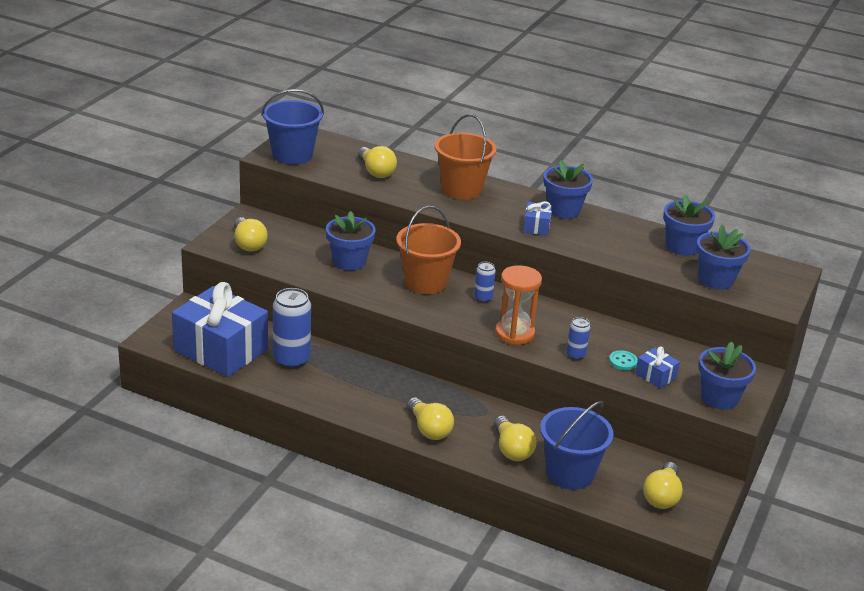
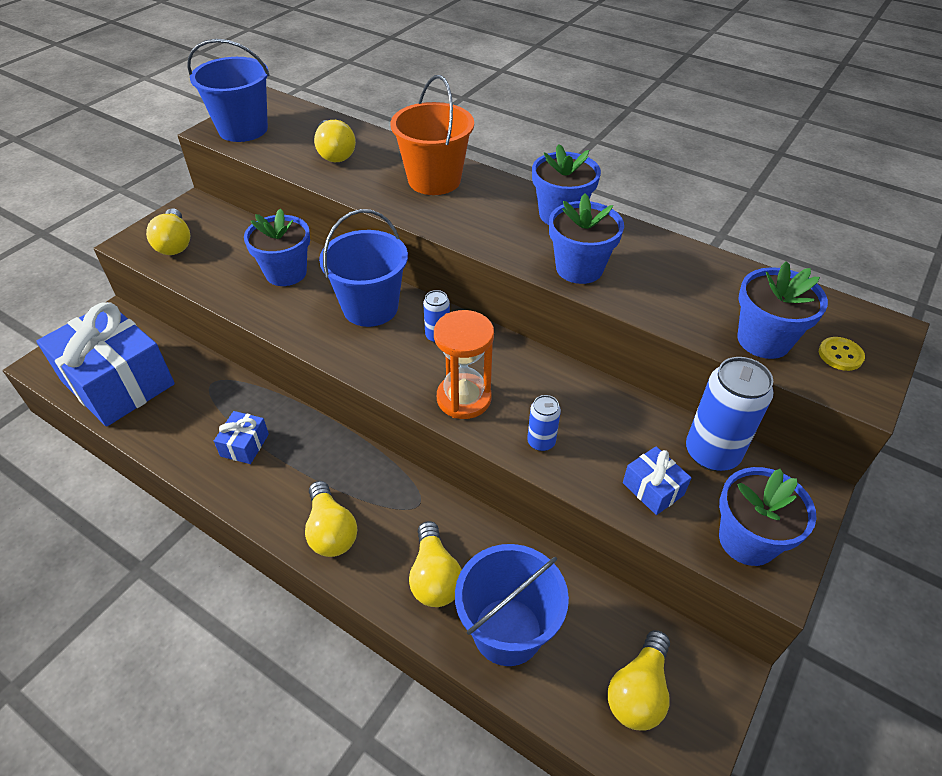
camera: 10 degrees right, 15 degrees up
(291, 360) = (196, 402): blue can -> blue can (712, 453)
(425, 282) = (370, 307): orange bucket -> blue bucket
(536, 226) = (516, 239): blue gift -> blue gift (245, 445)
(623, 361) = (608, 457): turquoise button -> none
(682, 247) = (719, 278): blue flower pot -> blue flower pot (579, 268)
(765, 286) = (840, 355): none -> yellow button

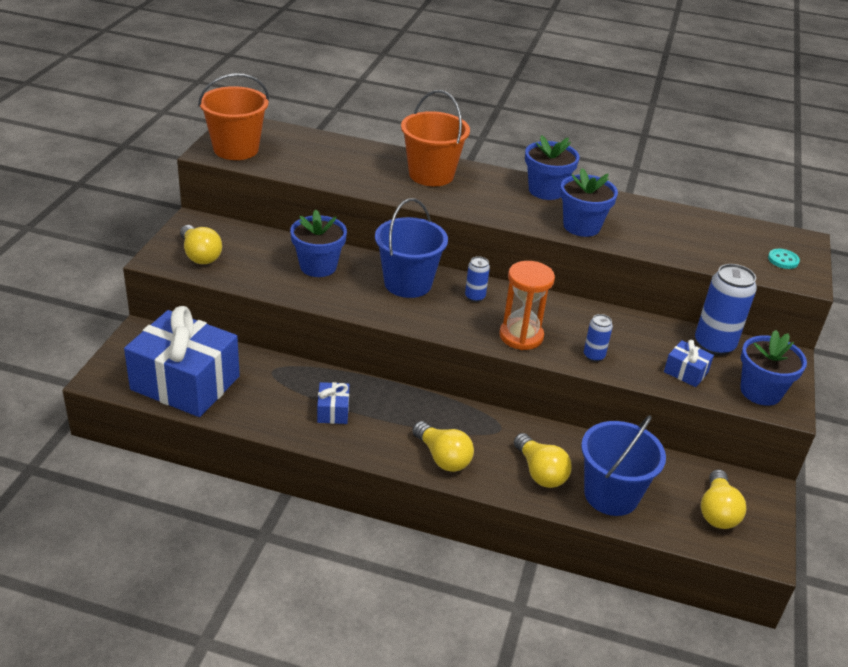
camera: 20 degrees left, 10 degrees down
(243, 129) = (236, 149): blue bucket -> orange bucket
(334, 153) = (333, 161): yellow light bulb -> none
(763, 340) = (731, 257): blue flower pot -> none
(840, 355) = (783, 260): yellow button -> turquoise button

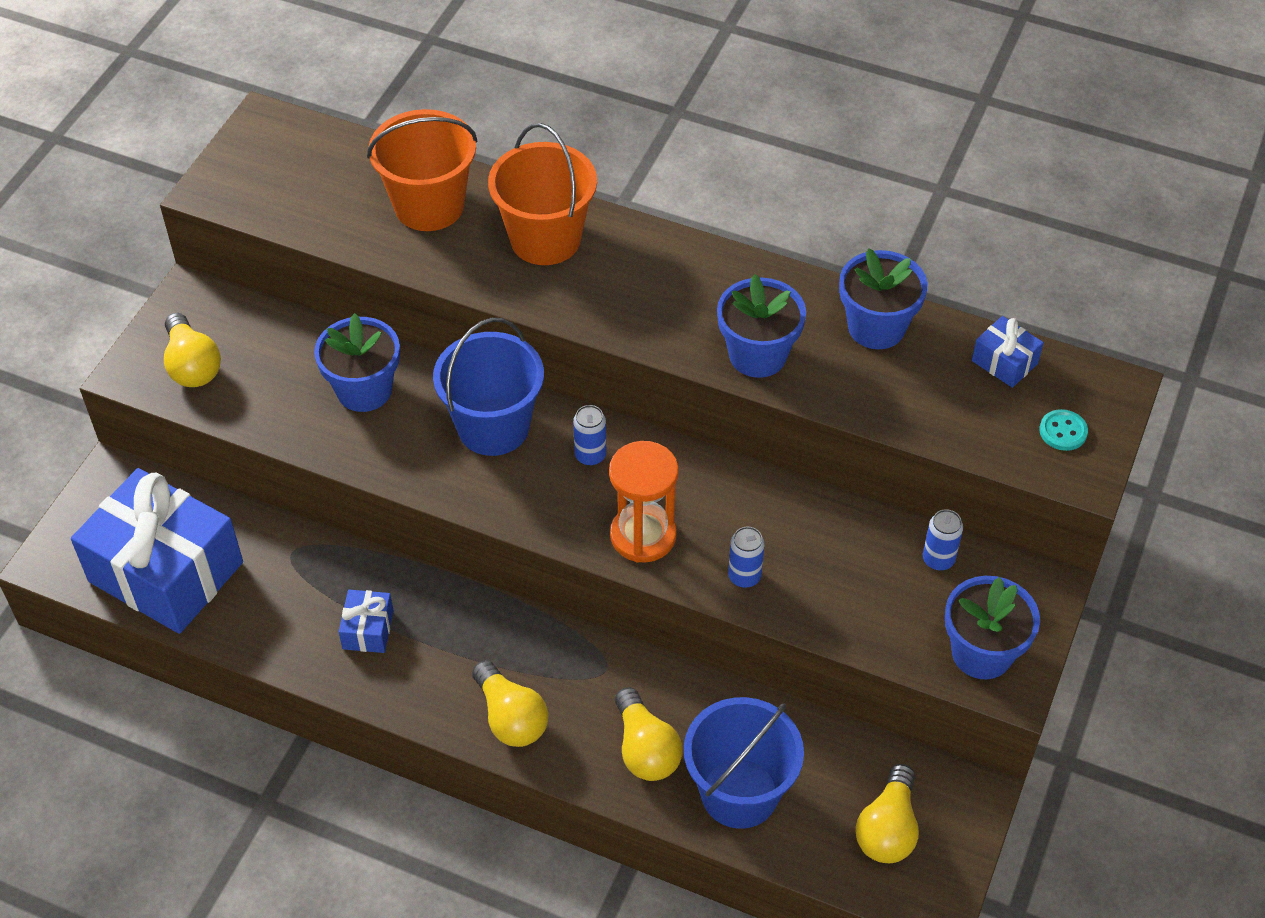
camera: 10 degrees right, 15 degrees up
(236, 149) = (251, 182): orange bucket -> orange bucket (429, 205)
(546, 190) = (721, 274): blue flower pot -> blue flower pot (876, 327)
(685, 372) = (877, 612): blue gift -> blue gift (1004, 362)
(714, 344) = (938, 559): blue can -> blue can, size x0.52

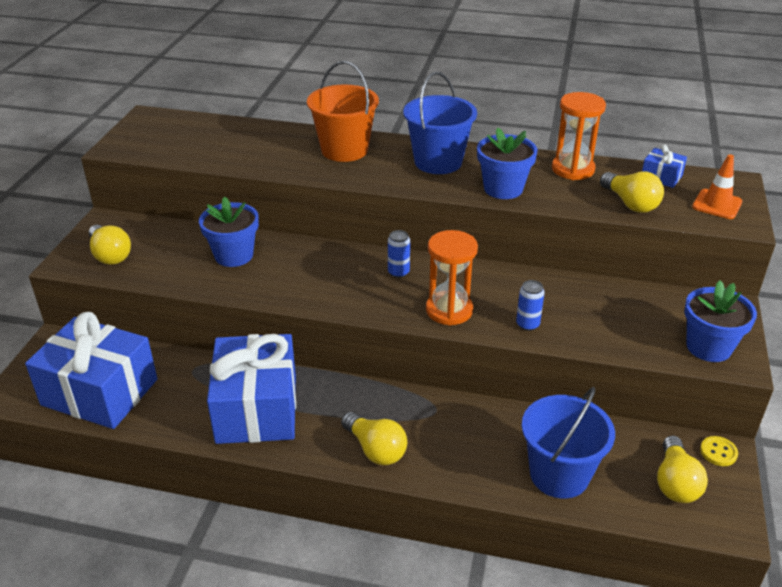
camera: 10 degrees left, 15 degrees down
(368, 630) = (257, 408): blue gift -> blue gift, size x2.40
(429, 205) = (264, 142): orange bucket -> none
(493, 427) = (328, 265): blue bucket -> blue bucket (438, 162)
(645, 749) = (481, 456): yellow light bulb -> yellow light bulb (630, 203)
(876, 327) = (573, 169): blue flower pot -> orange hourglass
(938, 559) = (653, 300): blue can -> none
(964, 793) = (718, 452): none -> yellow button
(1063, 431) = (717, 204): turquoise button -> orange traffic cone

